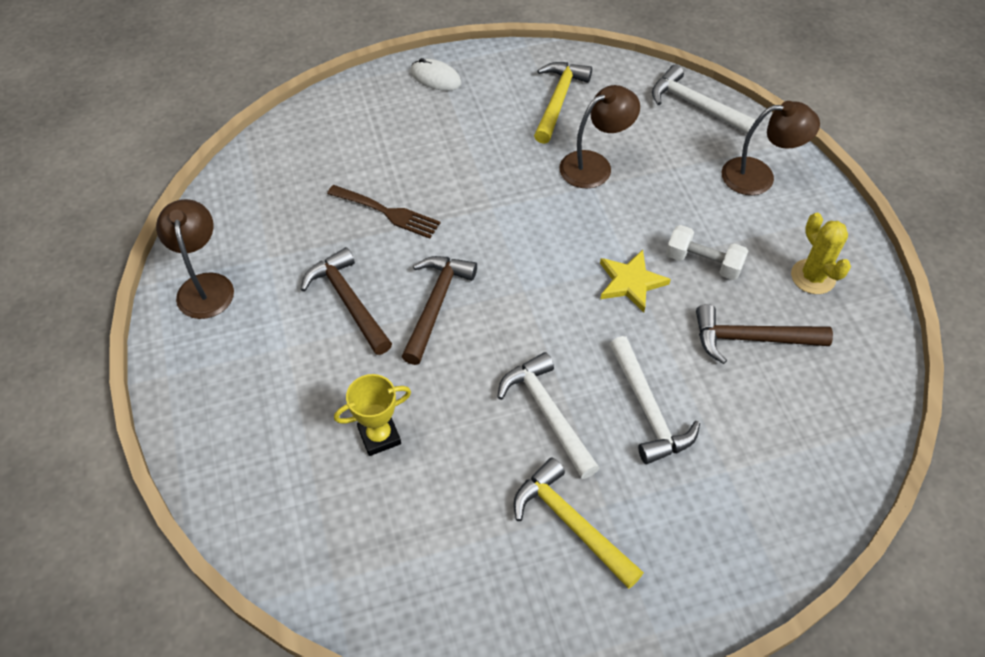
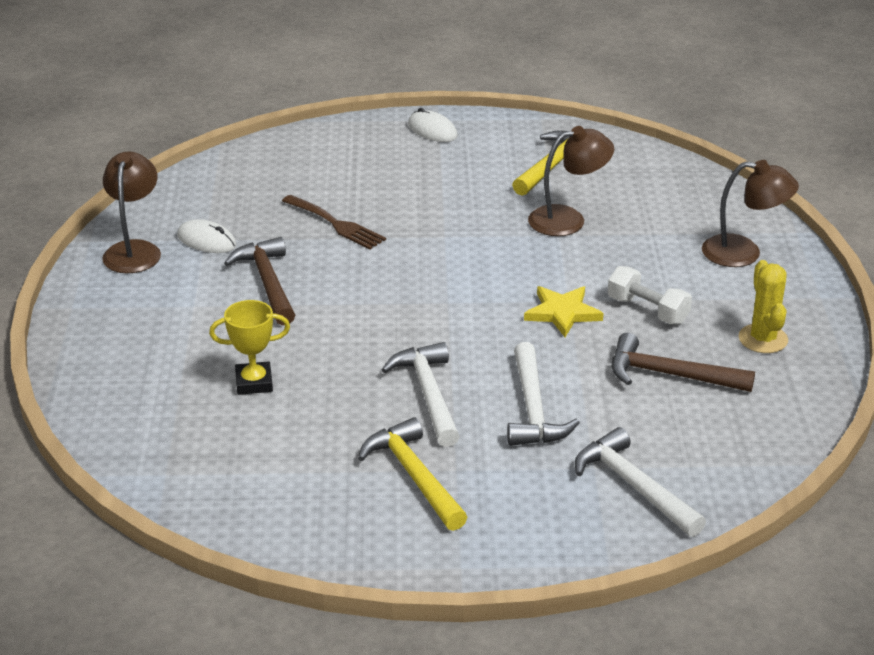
camera: 15 degrees right, 20 degrees down
(271, 258) = (206, 240): none -> white mouse
(436, 305) = (353, 298): brown hammer -> none
(695, 105) = (701, 189): white hammer -> white hammer (634, 486)

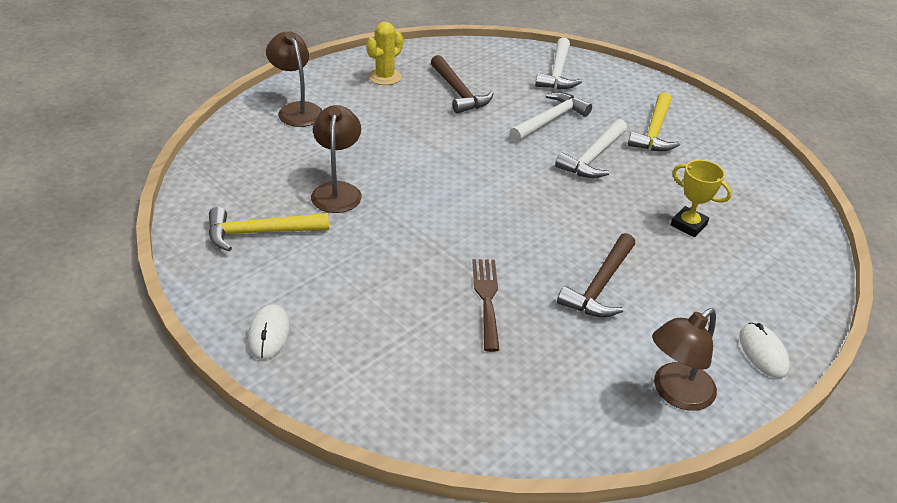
camera: 135 degrees left, 5 degrees up
(206, 240) = (604, 358): white mouse -> white mouse (763, 352)
(562, 313) = (452, 147): yellow star -> none
(568, 219) = (337, 190): brown lamp -> brown lamp turned 60 degrees clockwise
(647, 310) = (407, 120): white dumbbell -> none

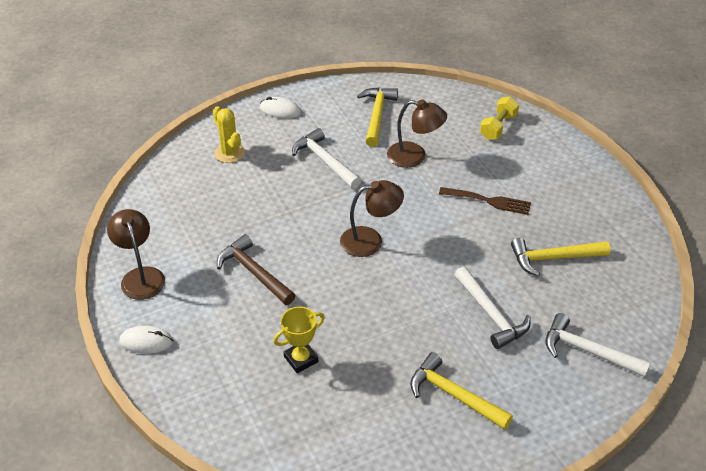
camera: 110 degrees right, 5 degrees up
(261, 136) = (498, 127): none -> yellow dumbbell
(297, 110) = (535, 150): brown lamp -> brown lamp (370, 240)
(385, 77) = (588, 212): yellow cactus -> yellow cactus (229, 153)
(458, 92) = (554, 258): brown hammer -> yellow hammer
(486, 299) = (268, 208): brown fork -> brown fork (489, 201)
(593, 157) = (420, 327): white hammer -> white hammer (325, 161)

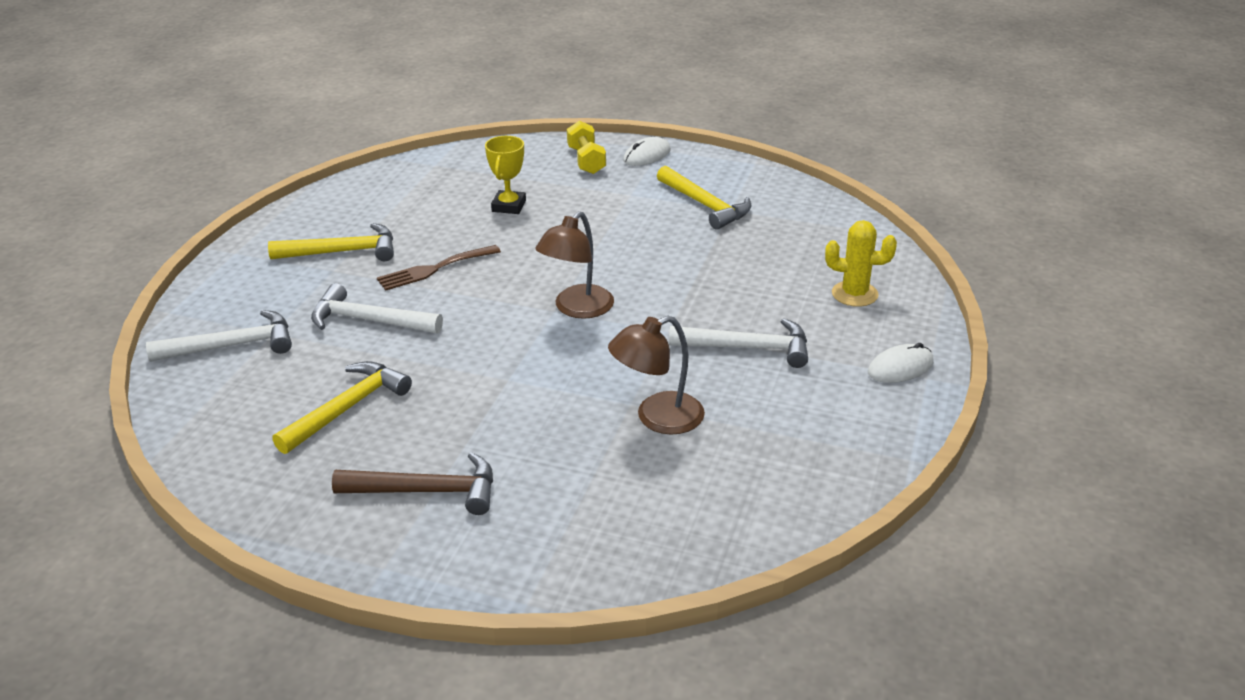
camera: 135 degrees right, 10 degrees down
(140, 276) = (729, 179): brown lamp -> none
(254, 272) = (643, 229): brown hammer -> brown hammer (427, 491)
(377, 115) = (784, 439): yellow hammer -> yellow hammer (705, 205)
(489, 201) = (496, 424): brown fork -> brown fork (434, 269)
(498, 127) = (605, 536): yellow dumbbell -> yellow dumbbell (586, 160)

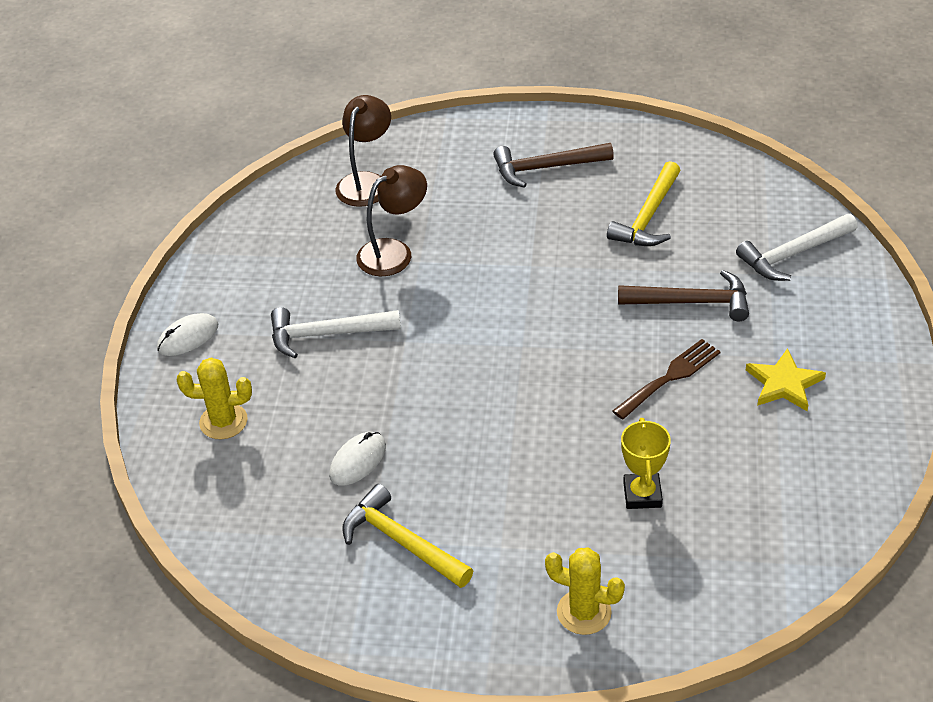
camera: 170 degrees right, 10 degrees up
(342, 252) = (784, 384): yellow hammer -> yellow star
(369, 321) = (691, 302): white hammer -> brown hammer
(577, 309) = (500, 351): brown lamp -> brown lamp (366, 182)
(586, 160) = (584, 612): yellow dumbbell -> yellow cactus
(647, 155) = (503, 641): white mouse -> white mouse (358, 461)

